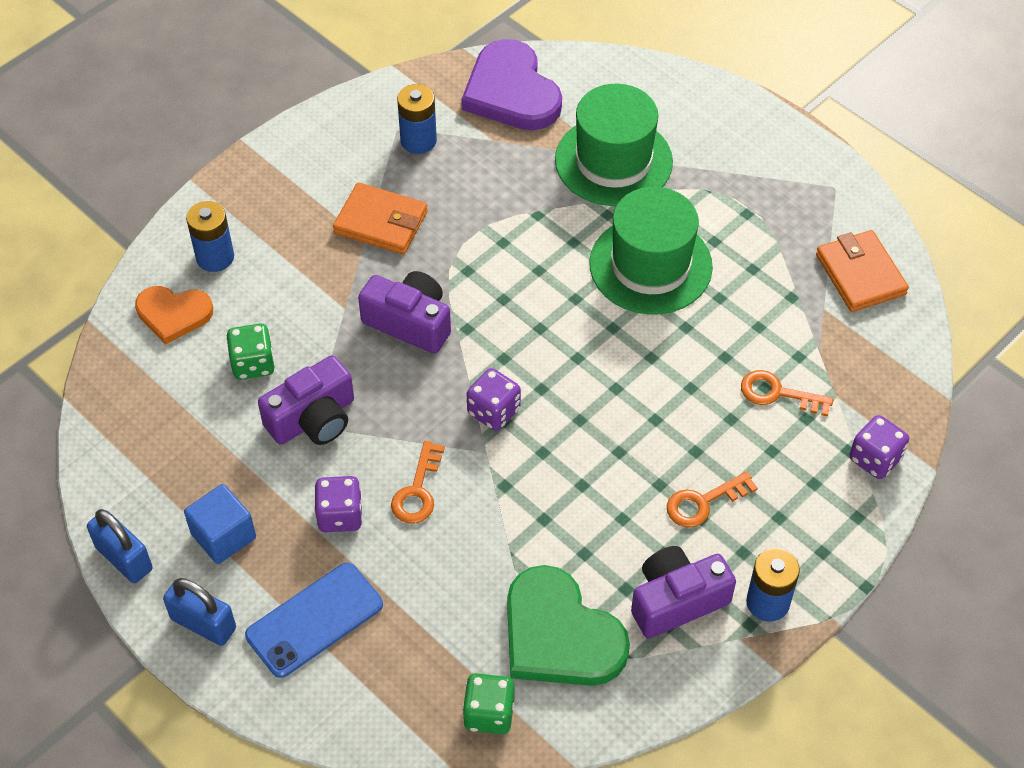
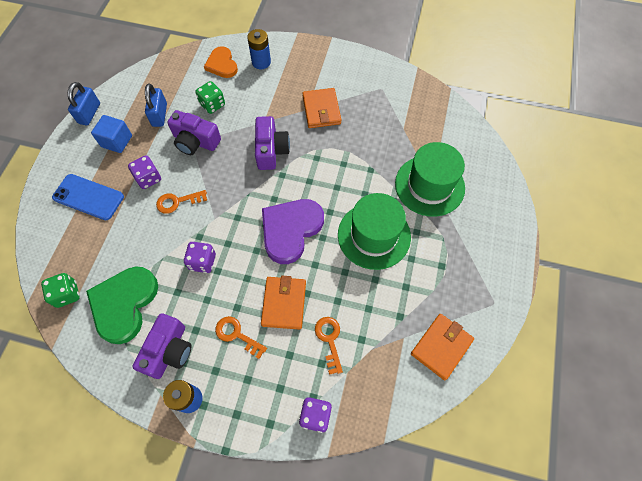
camera: 60 degrees right, 10 degrees up
(203, 623) = (69, 157): blue padlock -> blue padlock (159, 115)
(418, 140) = (380, 99): blue battery -> none
(493, 411) = (240, 210): purple dice -> purple dice (202, 262)
(511, 92) = (439, 120): purple heart -> purple heart (290, 230)
(677, 601) = (169, 351): purple camera -> purple camera turned 75 degrees clockwise
(689, 423) = (284, 303): none -> orange wallet

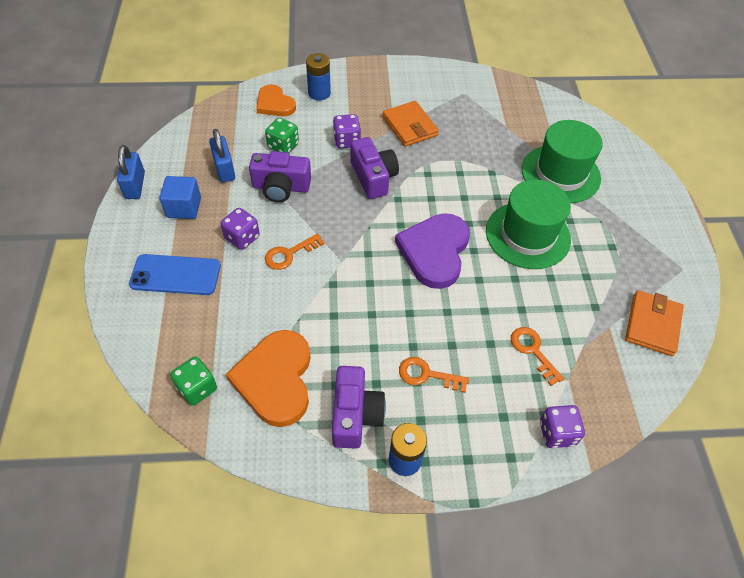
camera: 20 degrees left, 10 degrees down
(124, 304) = (275, 379): green heart -> orange heart
(202, 262) = (350, 309): purple dice -> purple dice (347, 141)
(284, 303) = (464, 328): orange wallet -> none

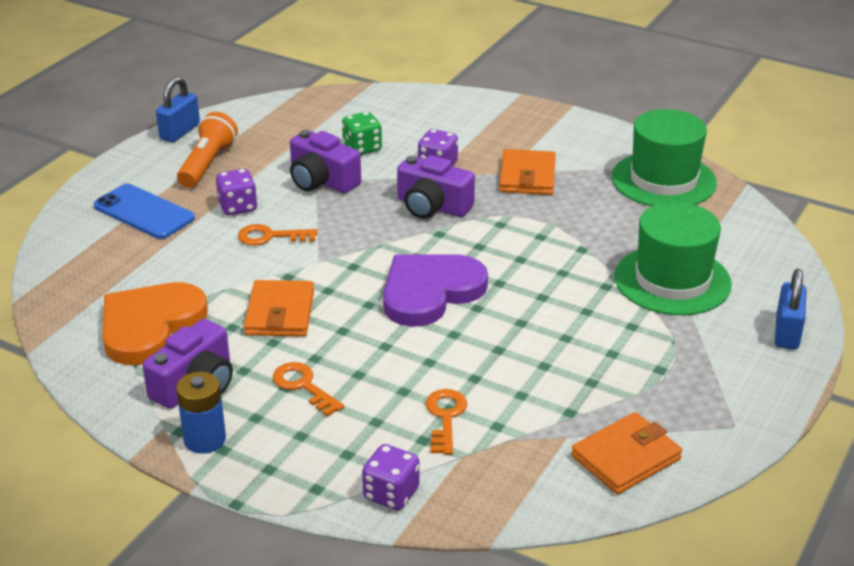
camera: 35 degrees right, 20 degrees down
(184, 207) = (207, 164): blue cube -> orange flashlight
(197, 388) = (73, 302): green dice -> none
(224, 169) = (280, 147): blue padlock -> blue padlock (787, 332)
(274, 104) = (392, 110): orange heart -> none
(319, 93) = (453, 116): blue battery -> none
(356, 319) = (280, 313): none -> orange wallet
(373, 177) = (432, 206): purple camera -> purple camera turned 105 degrees clockwise
(527, 235) = (560, 319): green hat -> green hat (663, 180)

